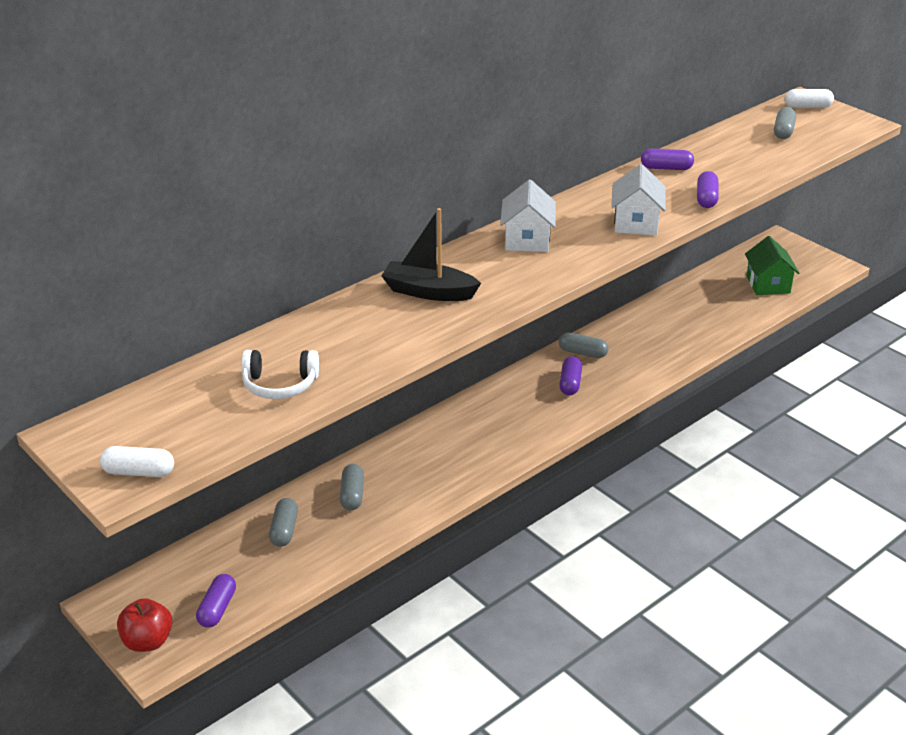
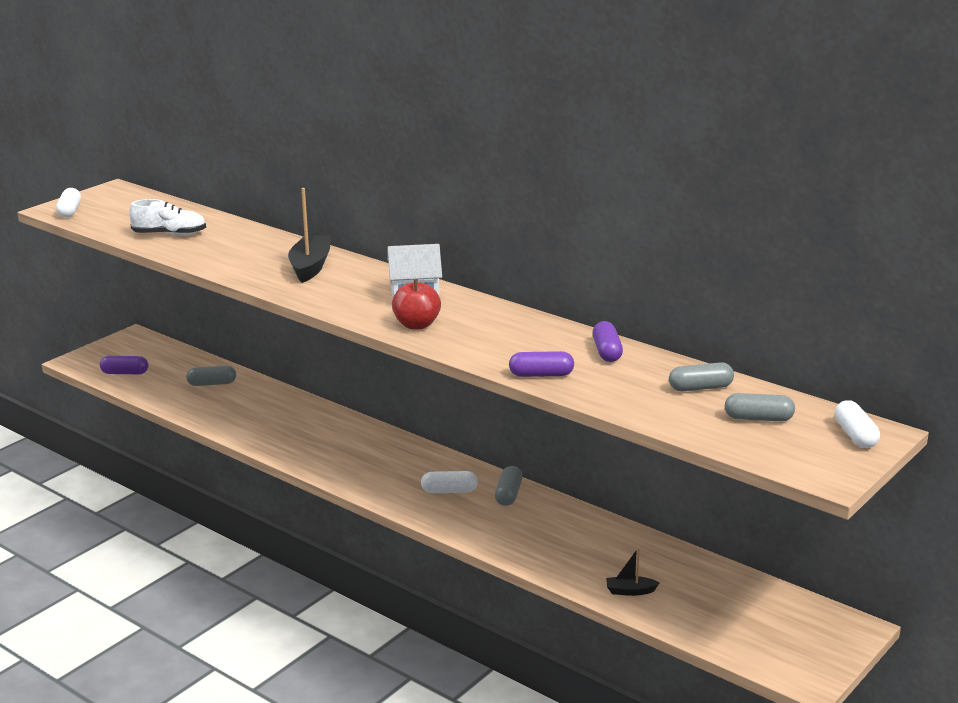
camera: 80 degrees right, 10 degrees down
(147, 641) = (94, 356): red apple -> red apple (416, 325)
(280, 384) = (169, 234): white headphones -> white shoe
(352, 495) = (257, 404): grey capsule -> grey capsule (700, 388)
(570, 383) = (449, 491): purple capsule -> white capsule
(636, 223) = (467, 341): white house -> none
(733, 316) = (630, 591): none -> black boat
(768, 284) = (722, 618): green house -> none

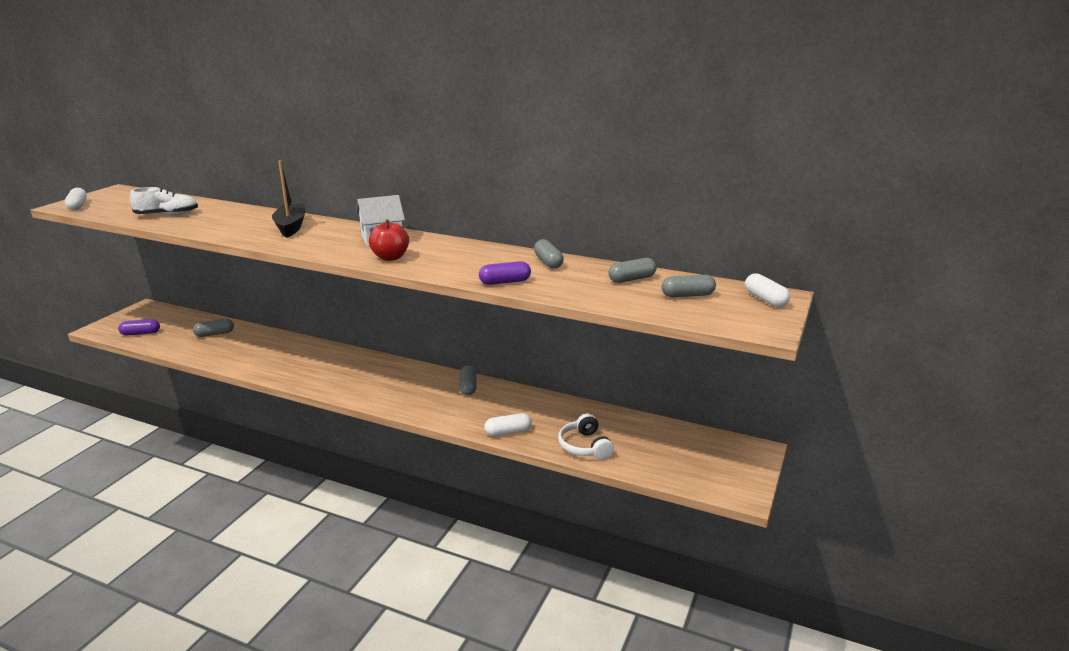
camera: 15 degrees left, 0 degrees up
(449, 491) = (422, 390): white capsule -> white capsule (508, 432)
(607, 352) = (548, 262): purple capsule -> grey capsule
(630, 591) = (585, 446): black boat -> white headphones

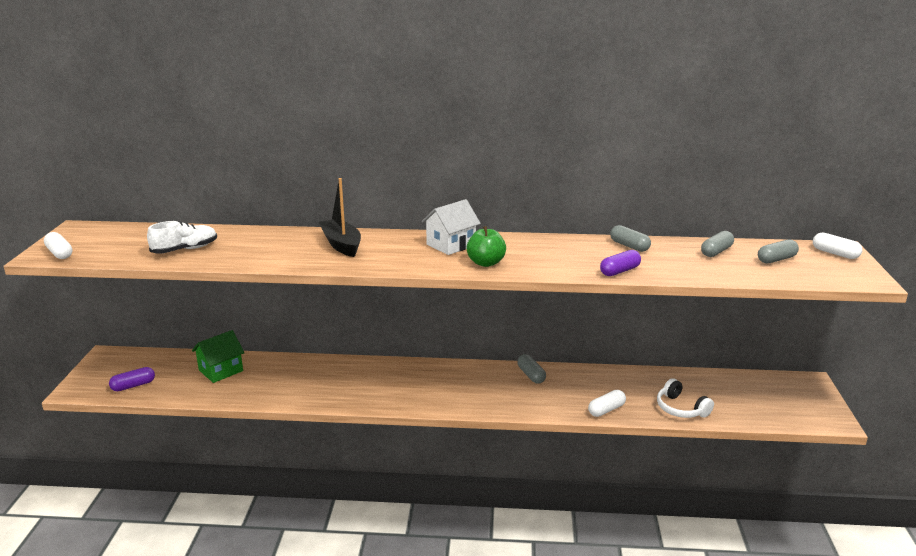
camera: 20 degrees left, 0 degrees up
(214, 334) = (221, 370): grey capsule -> green house
(390, 257) = (486, 263): red apple -> green apple

